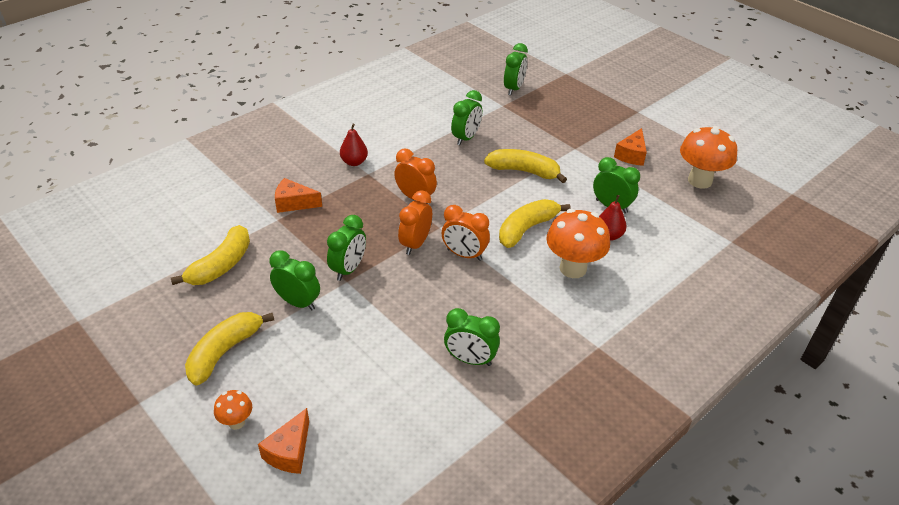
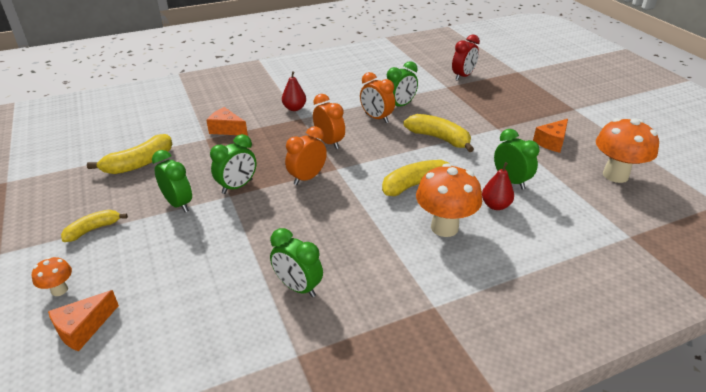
camera: 20 degrees right, 5 degrees down
(225, 352) = (93, 229): yellow banana -> yellow banana, size x0.64
(464, 255) = (346, 195): orange clock -> orange clock (376, 118)
(514, 89) = (463, 76): green clock -> red clock

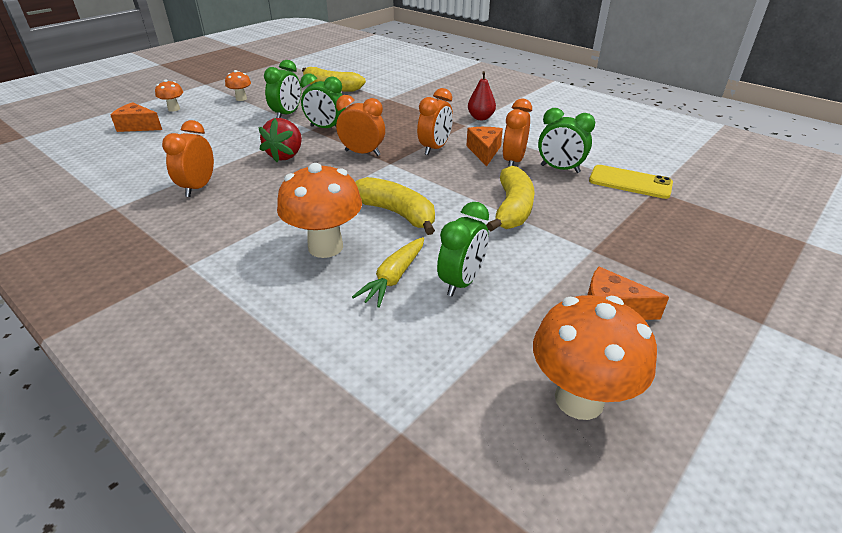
camera: 65 degrees right, 0 degrees up
(93, 229) = (241, 99): yellow banana -> orange mushroom
(226, 129) = (410, 101): orange cheese -> orange cheese (484, 152)
(275, 221) = (286, 155): none -> red strawberry
(298, 287) = (198, 187): green clock -> orange clock
(433, 90) = (630, 182): none -> yellow phone
(463, 76) = (706, 197): red clock -> none
(495, 205) = (394, 278): red pear -> yellow carrot

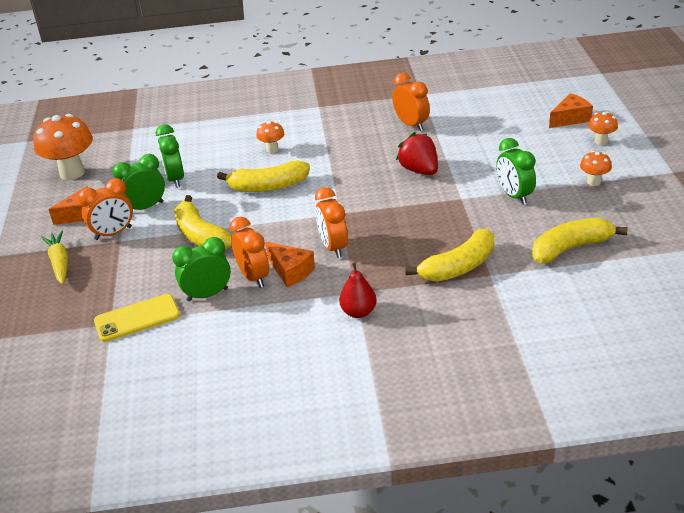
camera: 135 degrees right, 0 degrees up
(325, 247) = (272, 149): orange mushroom -> orange mushroom, size x0.50
(326, 128) = (452, 206): green clock -> green clock (145, 207)
(362, 153) = (375, 207): orange clock -> orange clock (113, 233)
(394, 107) = (458, 267): none -> yellow banana
(394, 278) = (212, 160): yellow carrot -> yellow carrot (59, 263)

